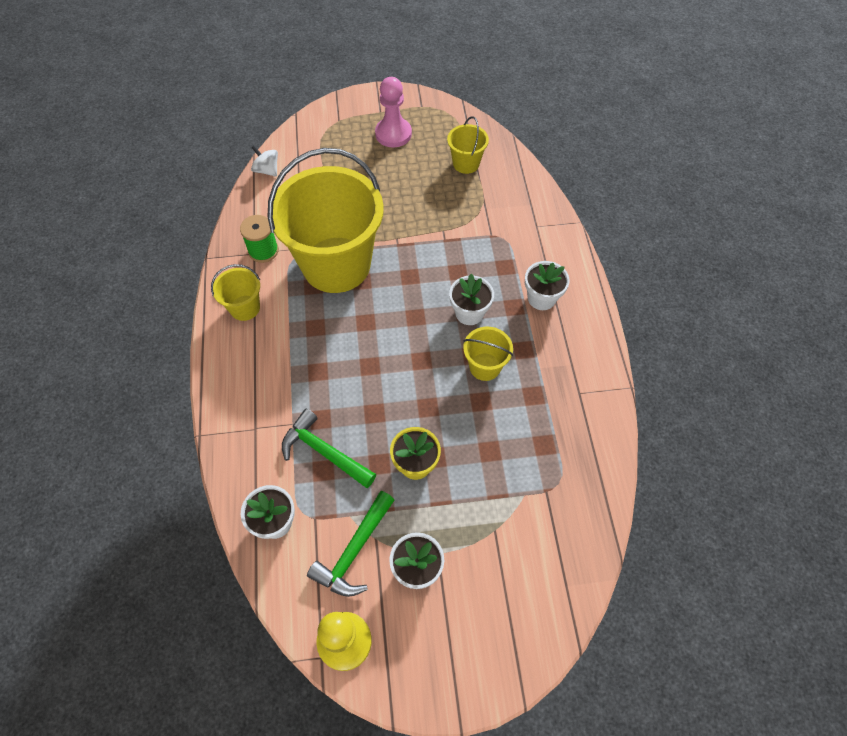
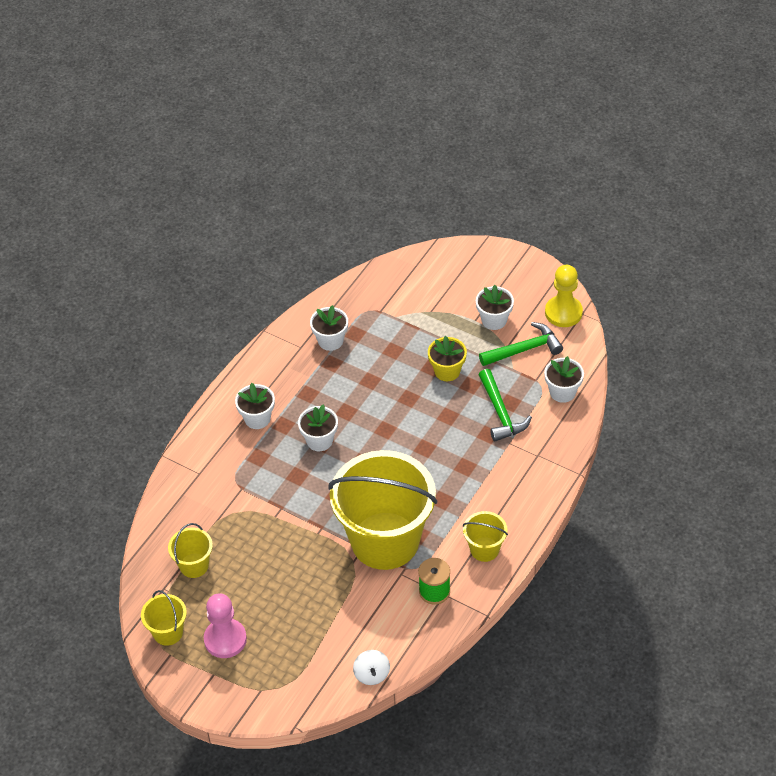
camera: 140 degrees left, 10 degrees down
(485, 366) = (345, 399): yellow bucket -> yellow bucket (168, 632)
(559, 419) = (330, 341): none -> white flower pot

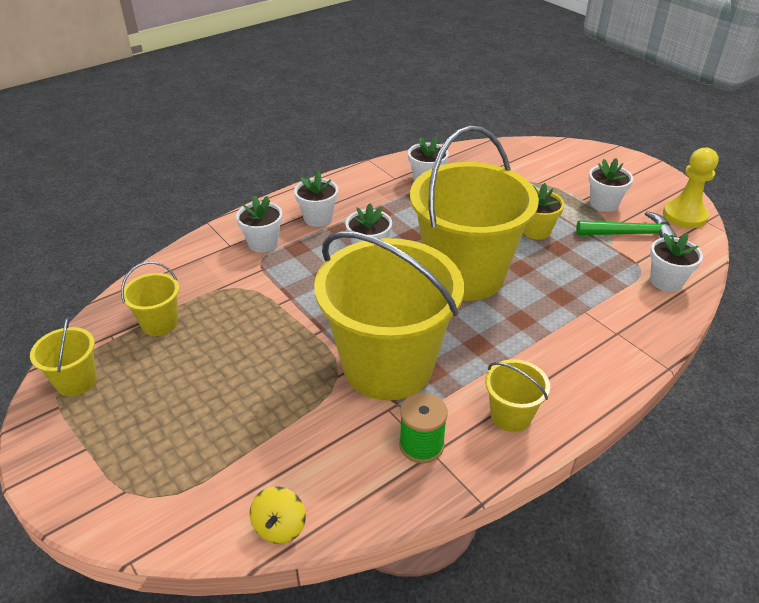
camera: 20 degrees right, 10 degrees down
(225, 639) = (131, 412): pink pawn -> none
(226, 462) = (263, 243): none -> white flower pot
(372, 674) = (279, 527): white spinning top -> yellow spinning top
(407, 438) = (465, 275): none -> yellow bucket
(500, 413) = (584, 280): green hammer -> none

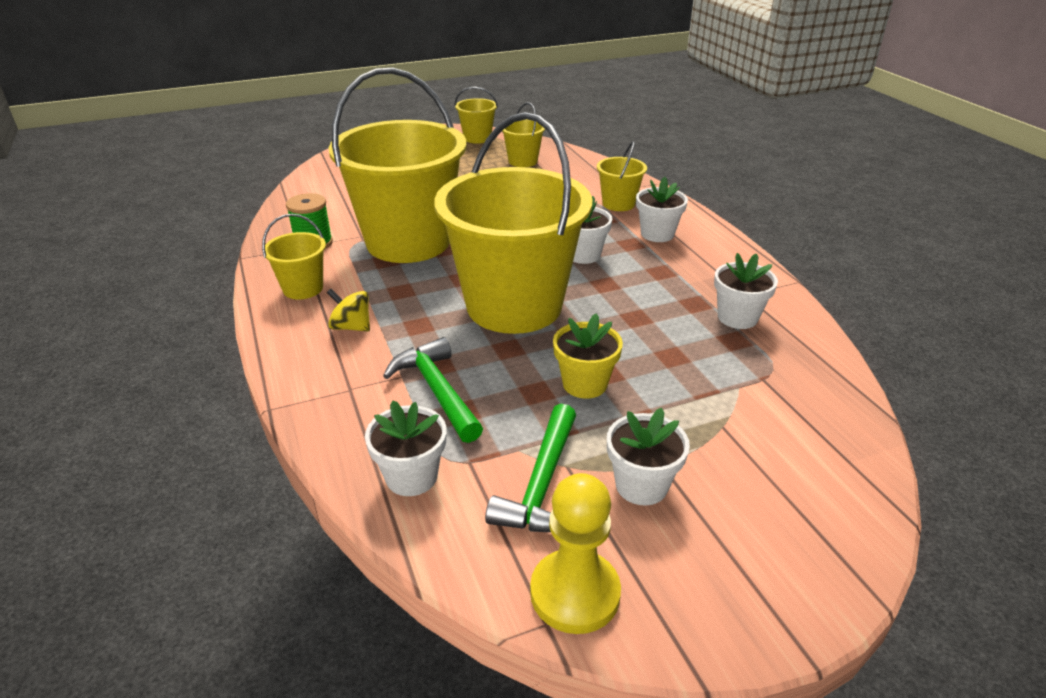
camera: 105 degrees right, 5 degrees down
(263, 243) = (618, 204): white flower pot -> yellow bucket
(279, 527) = (300, 189): yellow spinning top -> yellow spinning top (351, 327)
(587, 290) = (437, 391): none -> green hammer

